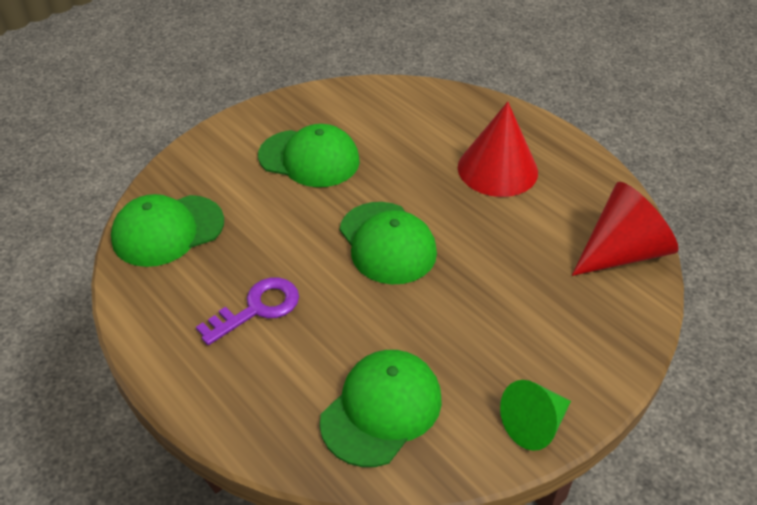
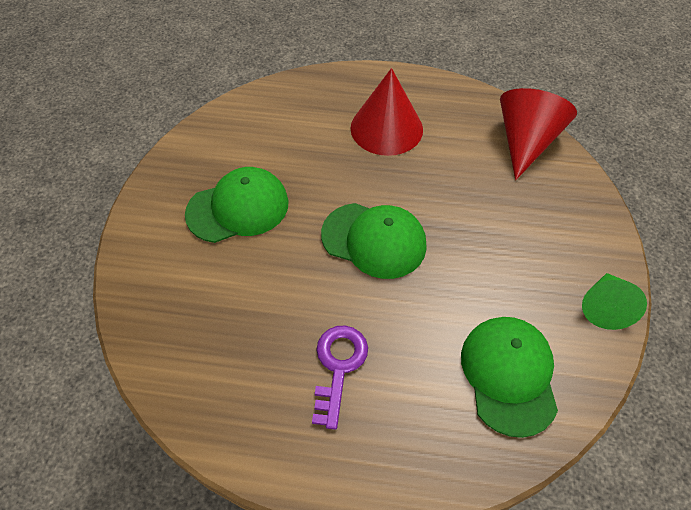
camera: 40 degrees left, 10 degrees up
(167, 230) = (187, 355): green cap -> none

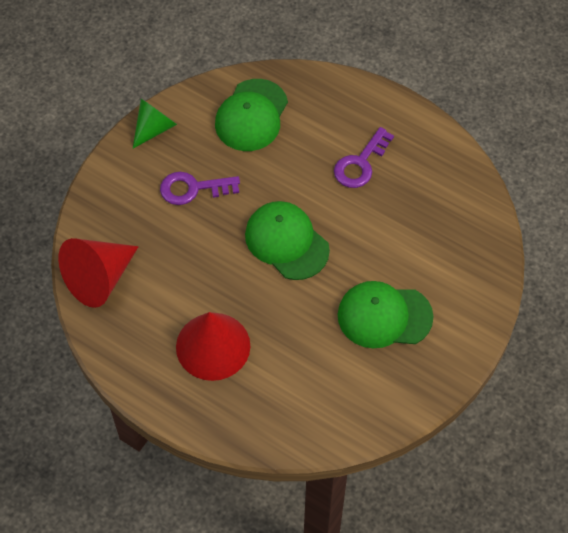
camera: 155 degrees left, 5 degrees up
(508, 256) = (193, 188): none -> purple key

